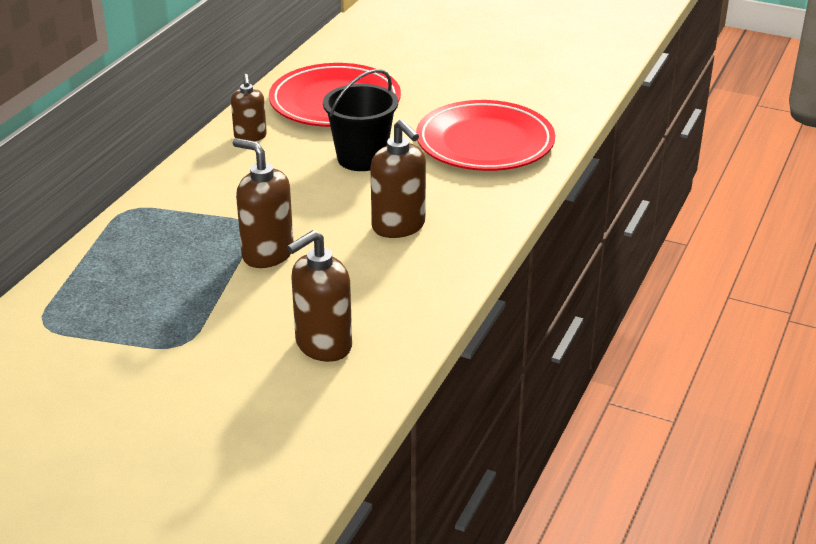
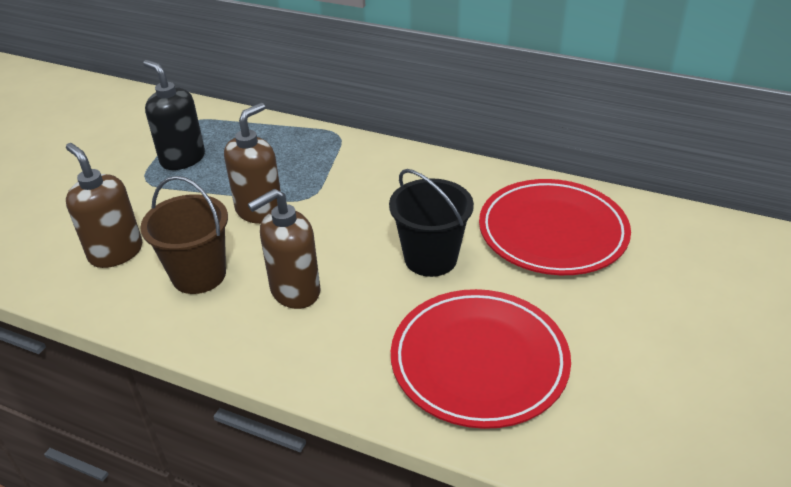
camera: 90 degrees right, 5 degrees up
(140, 320) = (182, 159): none -> black soap dispenser
(250, 136) = (466, 183): brown soap dispenser -> none
(369, 283) = (199, 275): none -> brown bucket

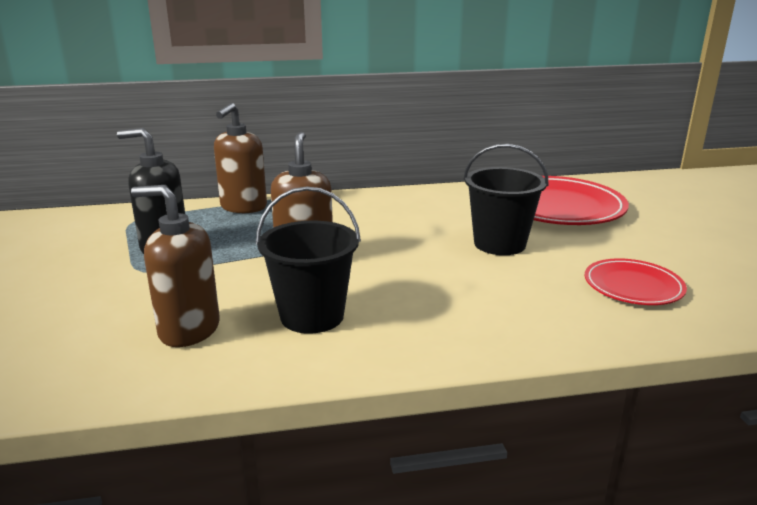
camera: 35 degrees left, 15 degrees down
(199, 275) = (312, 316): brown bucket -> black bucket
(294, 291) = (423, 296): brown soap dispenser -> brown soap dispenser (243, 207)
(479, 361) = (633, 286): red plate -> red plate, size x0.57

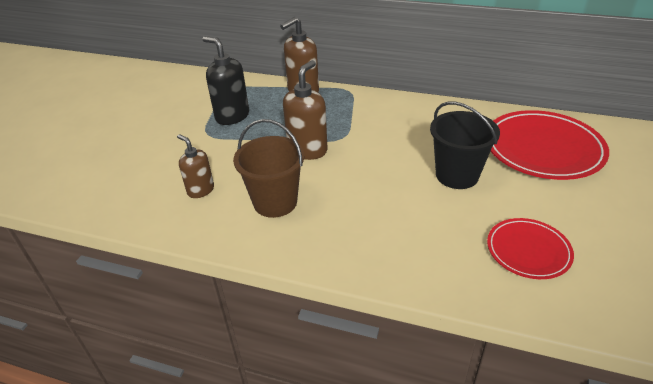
camera: 30 degrees right, 15 degrees up
(189, 330) = (200, 190): brown soap dispenser -> brown soap dispenser, size x0.64
(312, 316) = (275, 202): black bucket -> brown bucket

